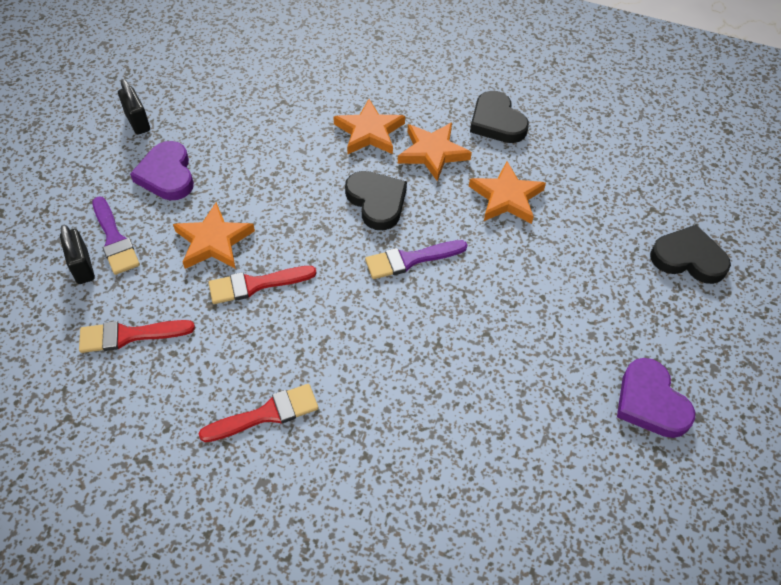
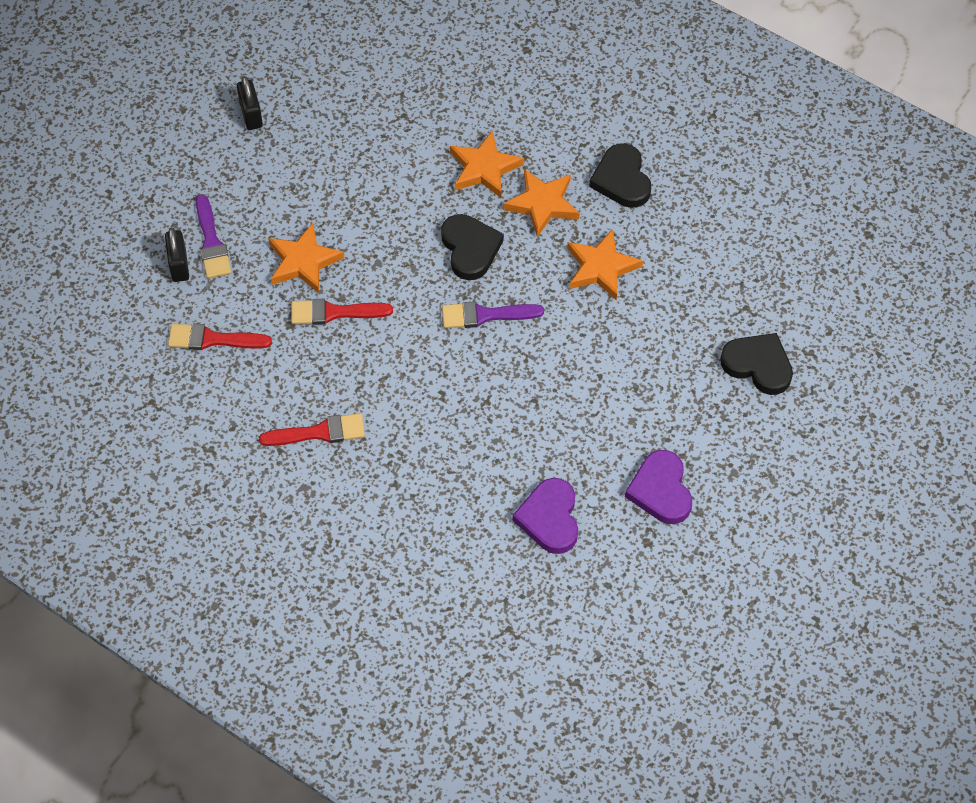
camera: 15 degrees right, 5 degrees up
(167, 175) = (271, 181): purple heart -> purple heart (550, 518)

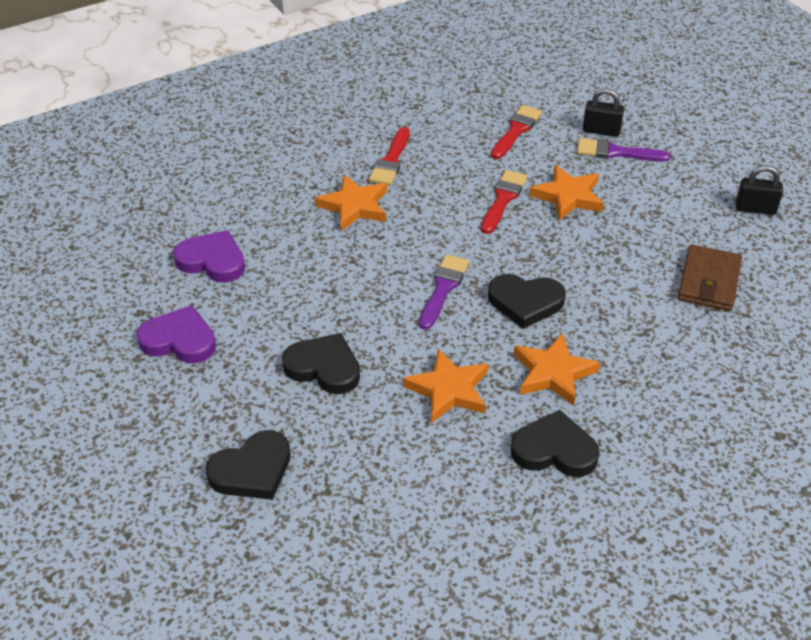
camera: 115 degrees right, 15 degrees down
(373, 127) = (708, 281): none -> brown wallet
(484, 168) = (621, 344): orange star -> orange star (354, 206)
(628, 365) = (324, 367): none -> black heart

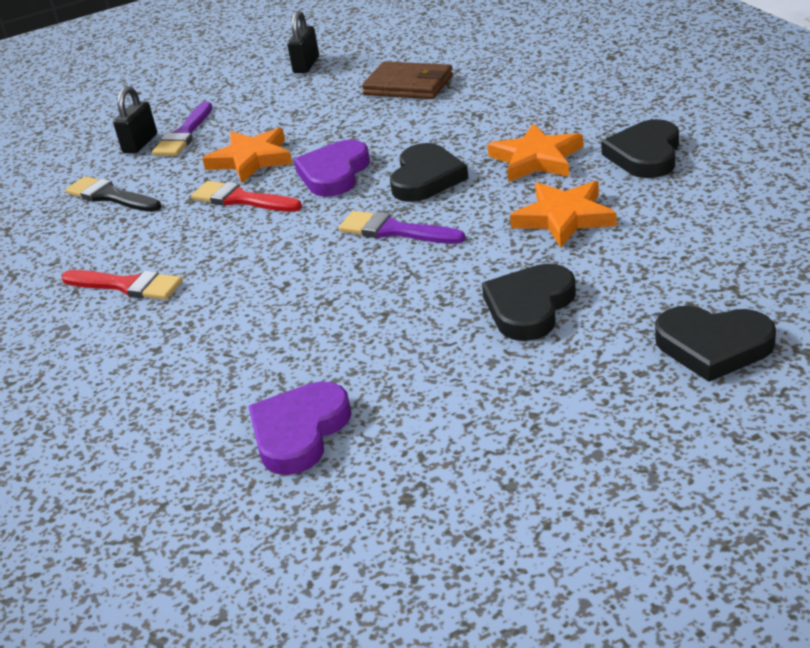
camera: 80 degrees left, 10 degrees down
(179, 340) = (473, 444): purple heart -> purple heart (334, 174)
(252, 470) = (713, 346): black heart -> black heart turned 135 degrees clockwise
(354, 206) = (215, 309): orange star -> none
(516, 130) = (110, 196): red brush -> black brush

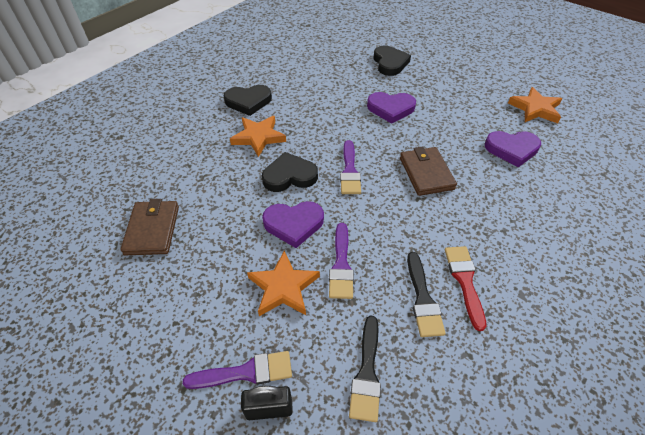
camera: 120 degrees left, 15 degrees up
(141, 248) = (423, 299): none -> black brush
(241, 199) = (341, 265): red brush -> purple brush
(306, 65) = (95, 329): black padlock -> none
(328, 305) = (426, 173): none -> brown wallet
(529, 307) = (391, 109): black heart -> purple heart
(564, 218) = (316, 114): orange star -> orange star (535, 109)

